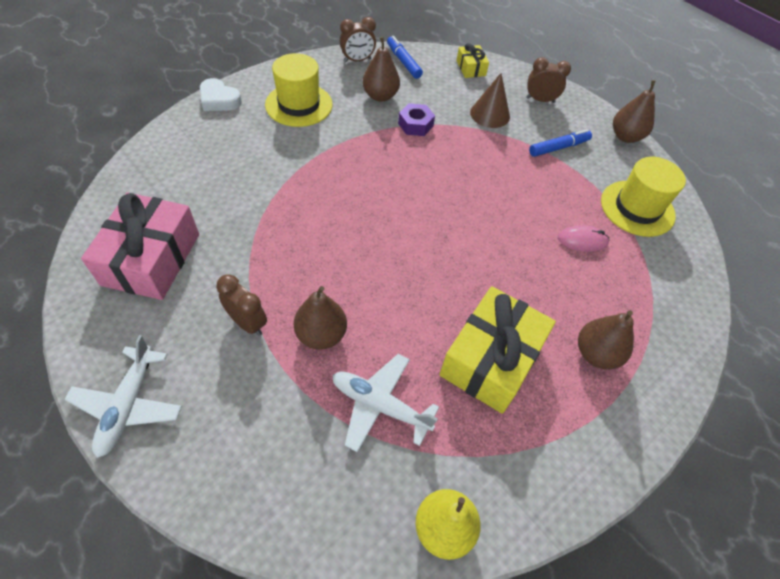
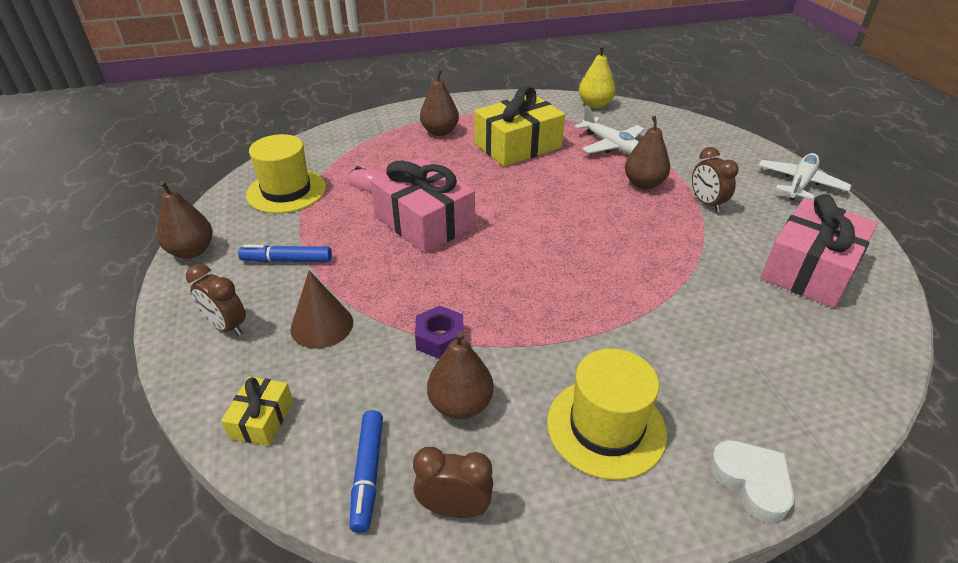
camera: 150 degrees left, 15 degrees down
(499, 211) = (424, 221): none -> pink gift

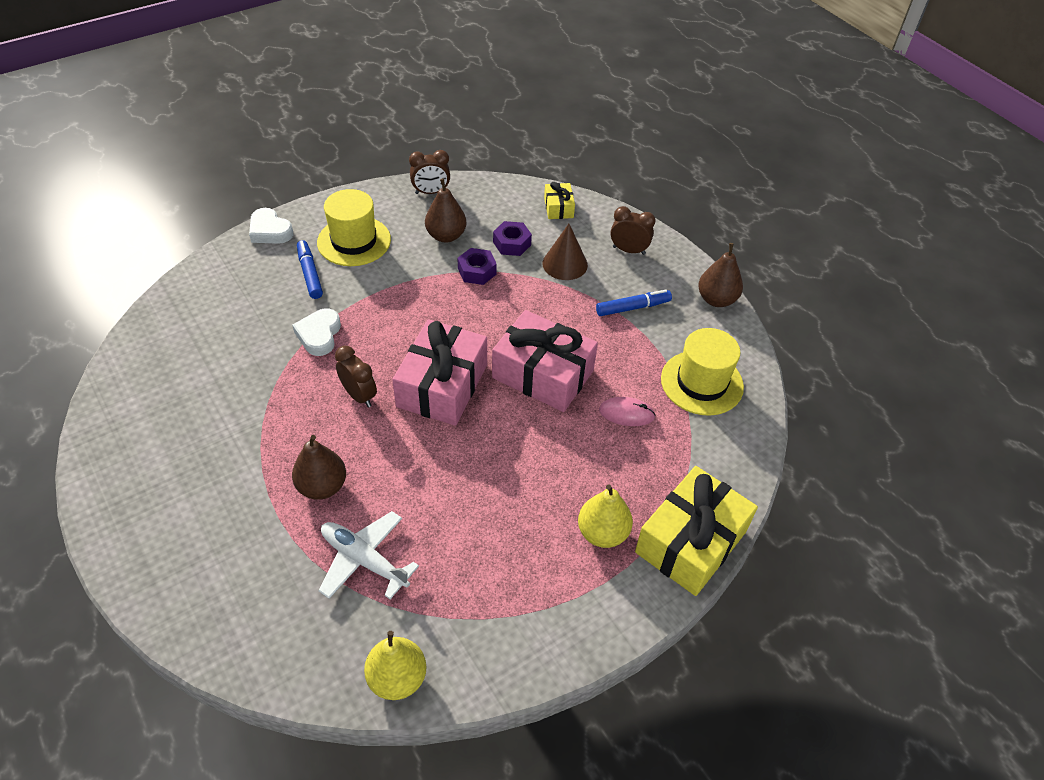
camera: 160 degrees right, 10 degrees up
(368, 474) = (482, 196): blue marker -> blue marker (310, 274)
(371, 370) = (512, 243): none -> purple nut
(440, 132) = (602, 533): brown pear -> yellow pear
(517, 145) = (489, 527): yellow gift -> yellow gift (691, 542)
(654, 299) = (319, 335): none -> white heart
(706, 203) = (252, 468): brown clock -> brown clock (359, 395)
(800, 183) = (125, 534): white plane -> none
(809, 269) = (170, 396): pink gift -> pink gift (442, 385)

